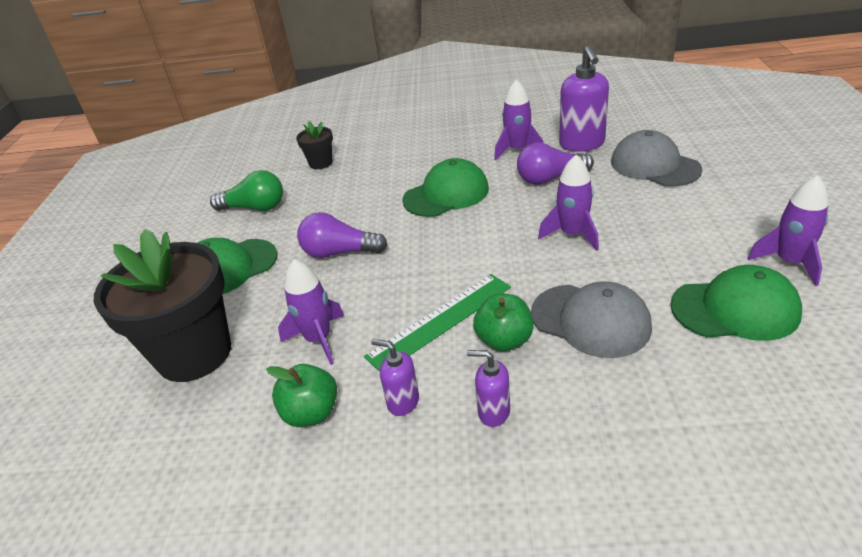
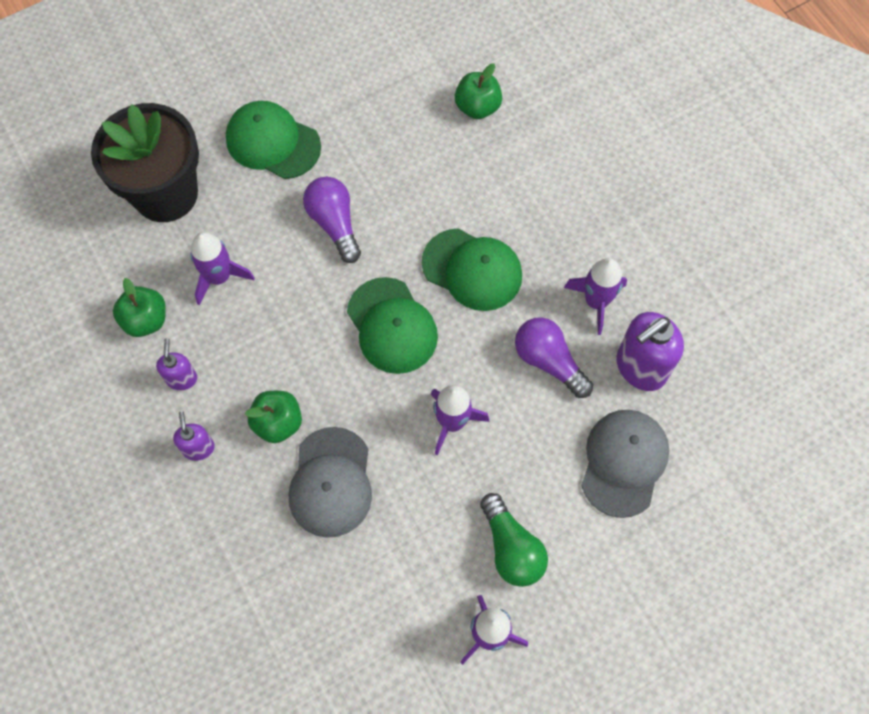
camera: 55 degrees right, 30 degrees up
(255, 208) = (369, 98): green light bulb -> green light bulb (511, 548)
(321, 163) = (477, 107): black flower pot -> green apple
(440, 321) = (280, 361): green ruler -> none
(735, 309) = (396, 598): green cap -> green cap (392, 326)

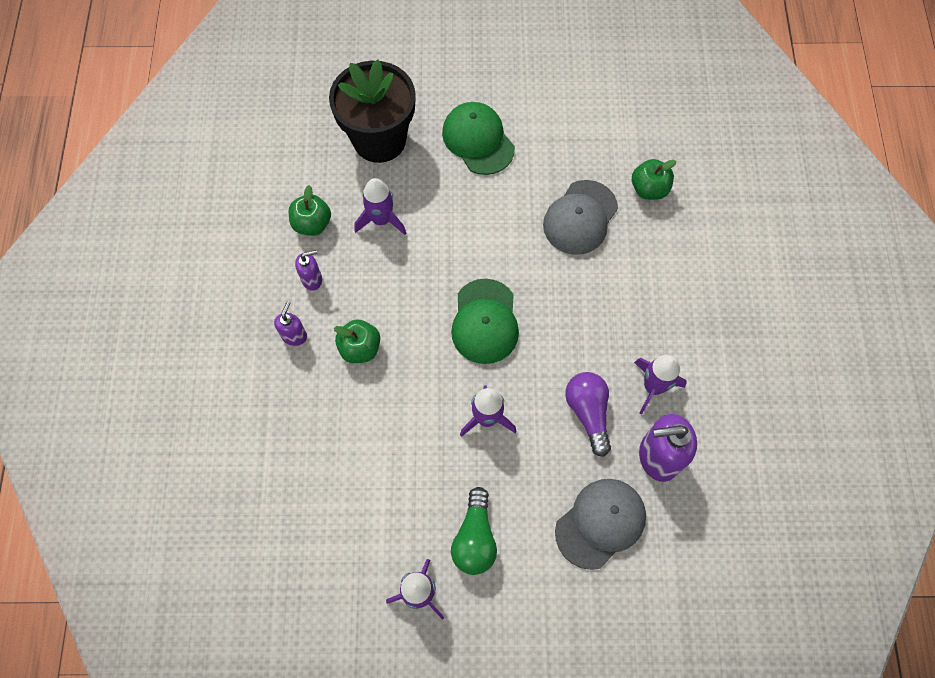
camera: 30 degrees right, 0 degrees up
(182, 378) = (312, 279): purple soap dispenser -> purple soap dispenser turned 45 degrees clockwise
(331, 482) = (372, 413): grey cap -> grey cap (580, 217)
(334, 223) = (487, 223): purple light bulb -> none
(472, 269) = (570, 311): green cap -> none

